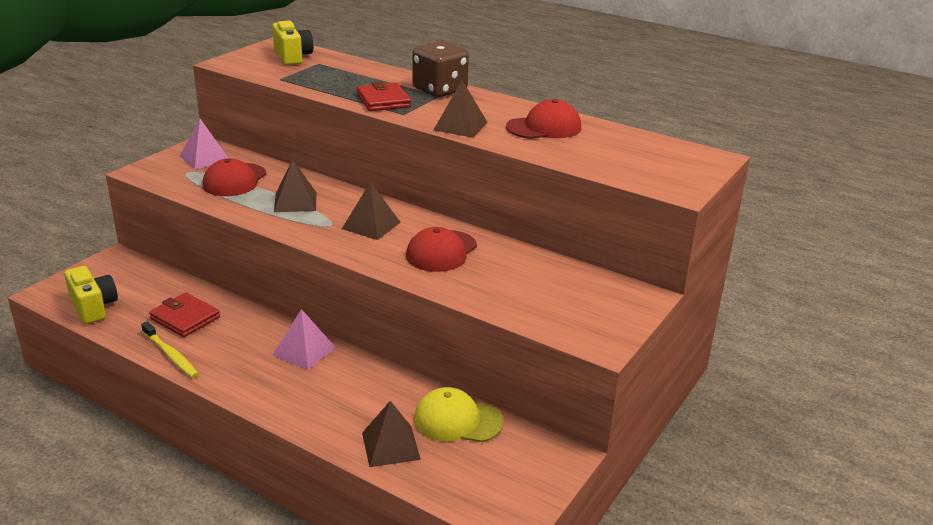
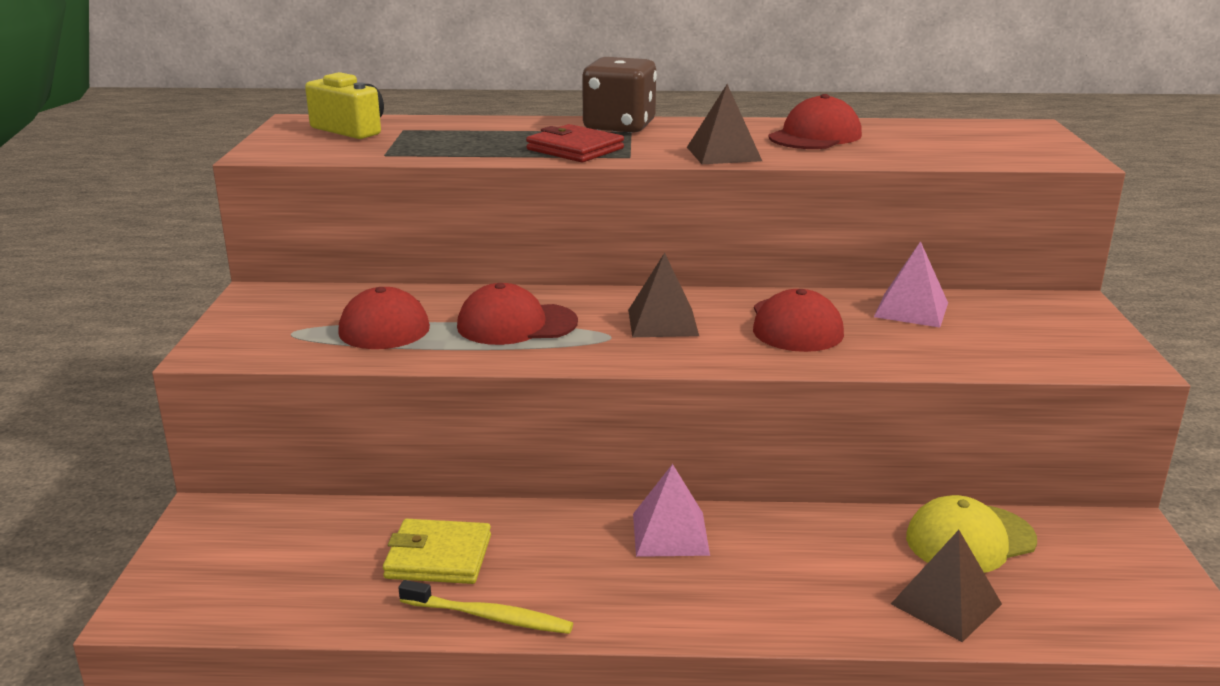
camera: 30 degrees left, 5 degrees down
(93, 307) = (263, 598): yellow camera -> none
(185, 318) = (438, 557): red wallet -> yellow wallet
(204, 158) = (290, 309): pink pyramid -> pink pyramid (911, 310)
(295, 202) = (516, 324): brown pyramid -> red cap

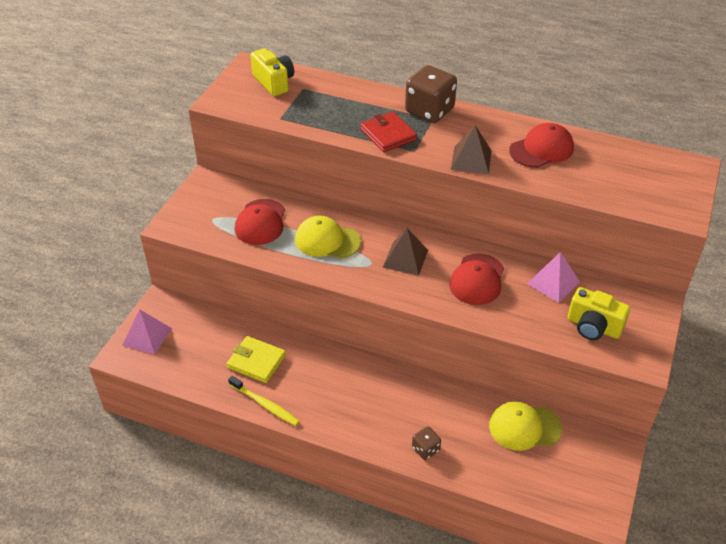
camera: 20 degrees right, 20 degrees up
(516, 324) = (327, 240): red cap -> yellow cap
(670, 534) = (372, 379): pink pyramid -> pink pyramid (147, 336)
(833, 610) = (425, 449): none -> brown dice
(946, 604) = (483, 463): brown pyramid -> none
(1016, 342) = (593, 327): none -> yellow camera

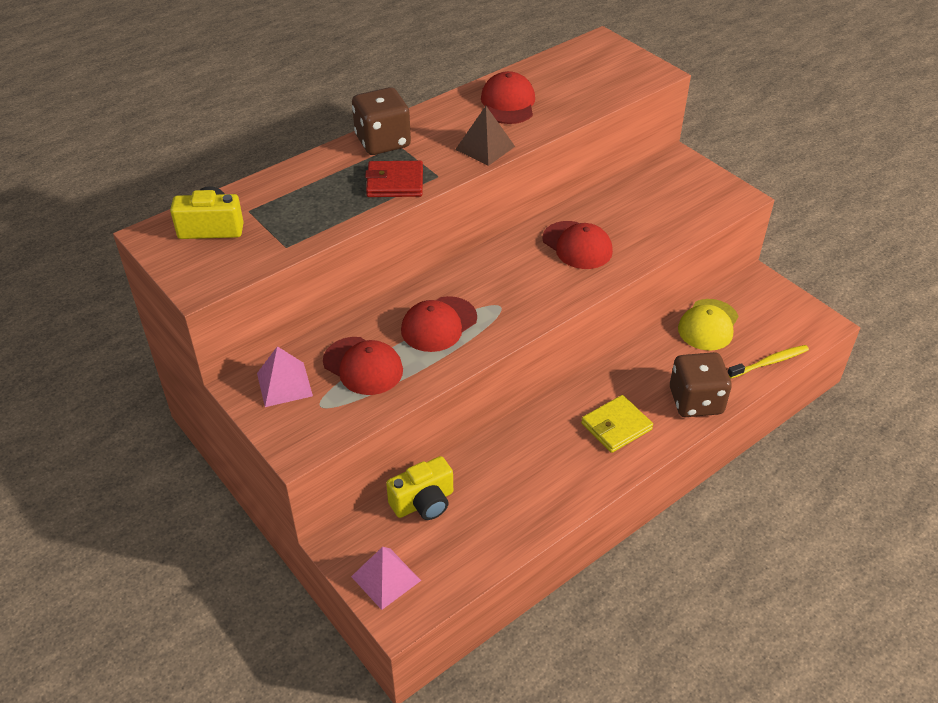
camera: 60 degrees left, 0 degrees up
(256, 361) = (499, 487): yellow wallet -> yellow wallet (616, 426)
(265, 404) = (565, 503): yellow toothbrush -> yellow toothbrush (769, 362)
(327, 240) = (439, 324): yellow cap -> red cap
(405, 258) = (512, 279): brown pyramid -> none
(425, 449) = (695, 401): brown dice -> brown dice, size x2.03
(553, 283) = (615, 203): pink pyramid -> pink pyramid (284, 384)
(593, 327) = (684, 205): yellow camera -> yellow camera (423, 502)

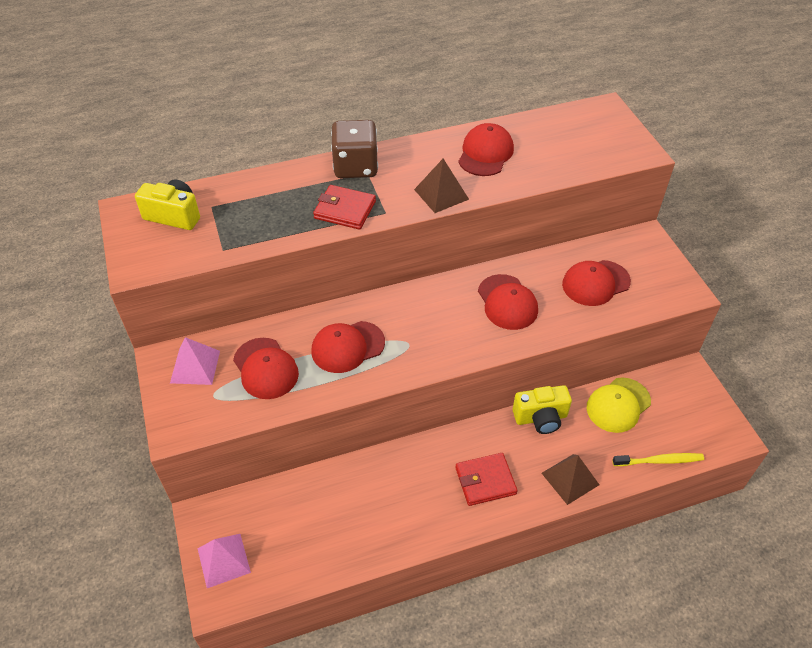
camera: 20 degrees right, 5 degrees up
(423, 502) = (286, 500): yellow camera -> yellow camera (541, 418)
(616, 426) = (485, 481): yellow wallet -> red wallet
(652, 209) = (595, 283): none -> red cap
(695, 401) = (570, 479): brown dice -> brown pyramid

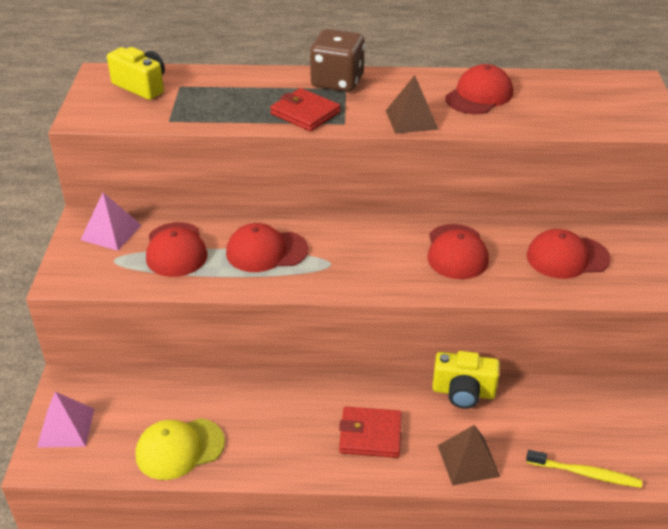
camera: 20 degrees right, 10 degrees down
(618, 405) = (561, 404): yellow cap -> yellow cap (179, 449)

